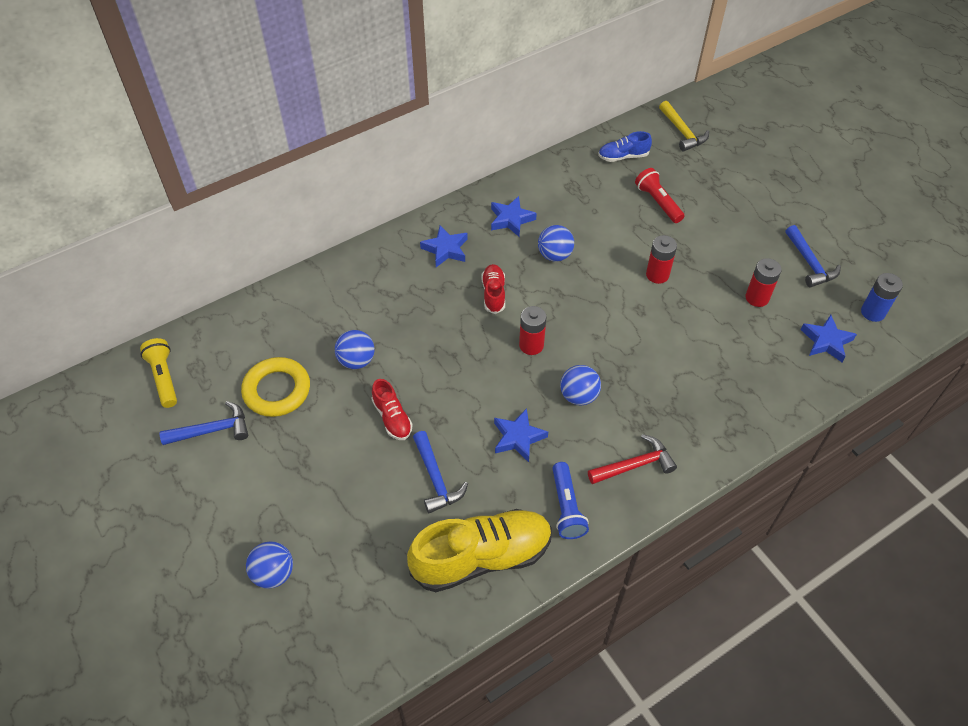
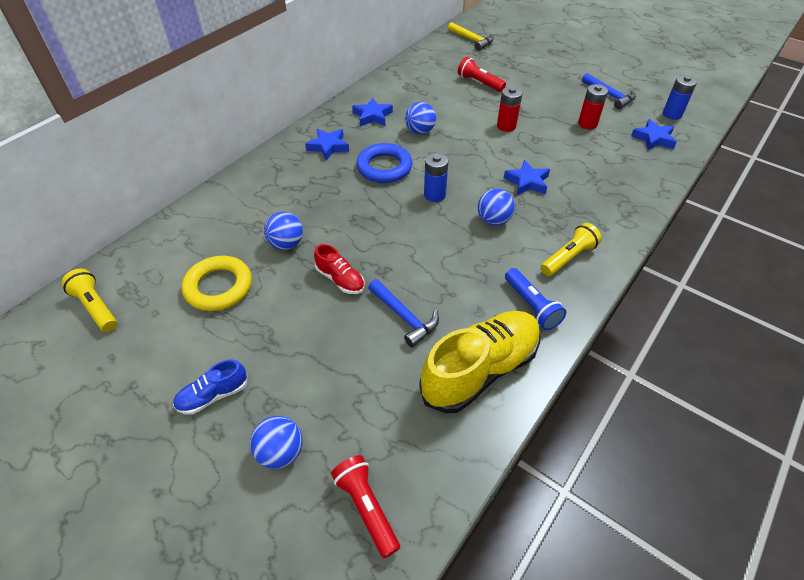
camera: 20 degrees left, 5 degrees down
(212, 430) = (164, 339): blue hammer -> none
(325, 647) = (366, 508): none -> red flashlight
(493, 294) = (384, 167): red shoe -> blue ring
(518, 437) = (460, 264): blue star -> blue star (527, 182)
(531, 345) = (434, 195): red battery -> blue battery
(623, 156) = (437, 61): blue shoe -> blue shoe (213, 395)
(635, 465) = (568, 257): red hammer -> yellow flashlight

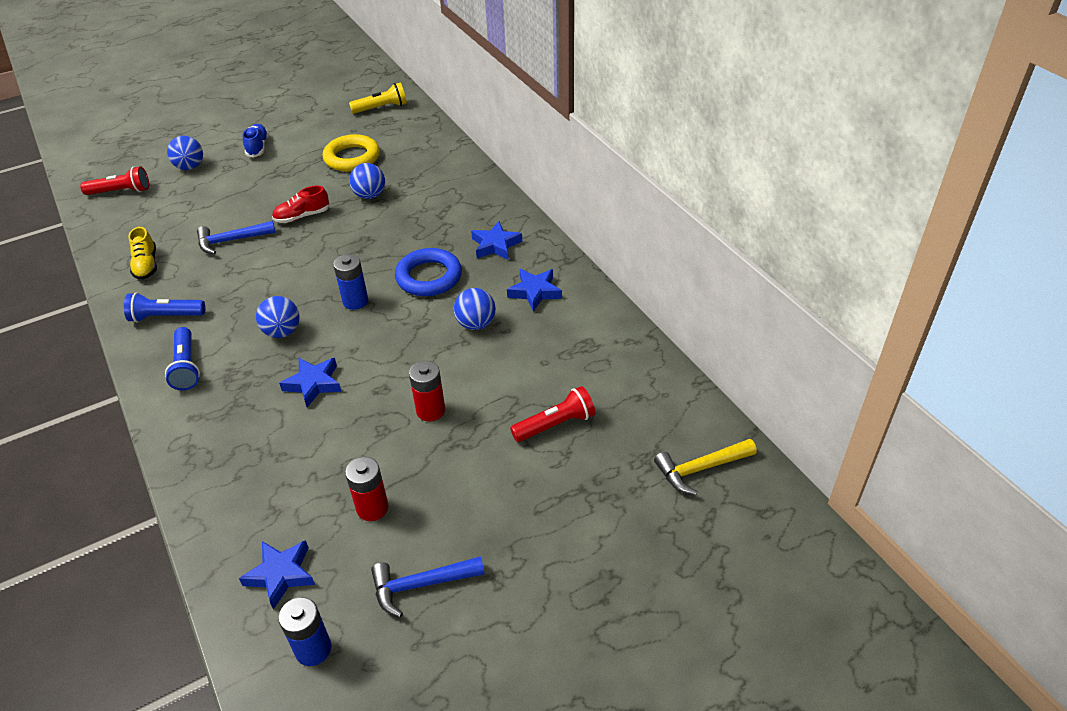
camera: 115 degrees right, 5 degrees down
(480, 370) = (146, 265): yellow shoe -> yellow shoe, size x0.49
(568, 257) = (186, 366): yellow flashlight -> blue flashlight

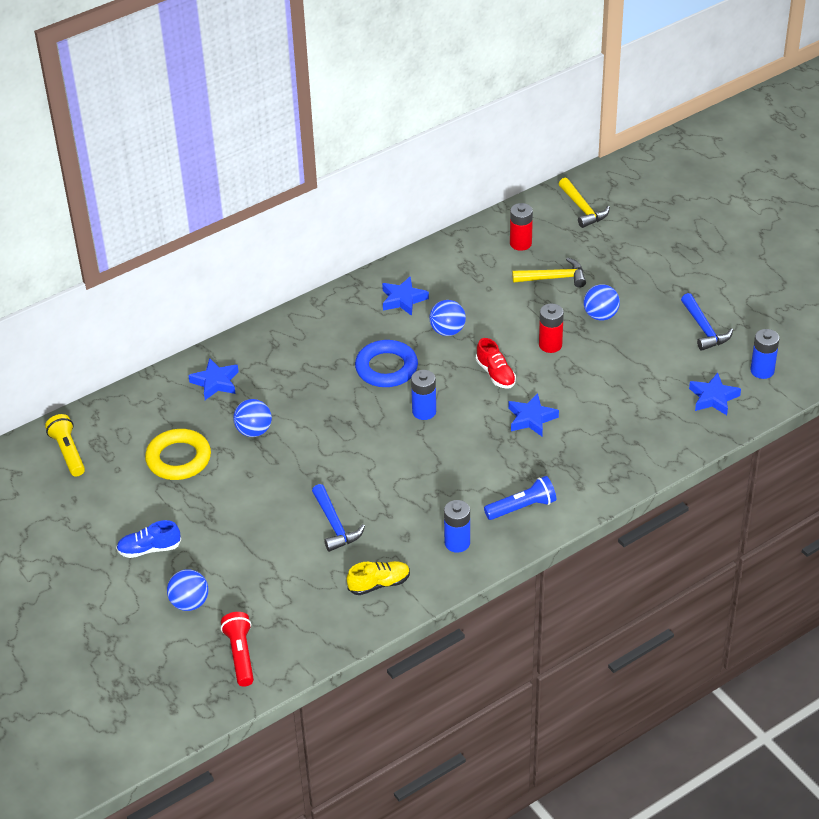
camera: 95 degrees left, 0 degrees up
(166, 316) = (457, 543): blue flashlight -> blue battery
(282, 332) = (470, 453): blue ball -> blue ball (600, 315)
(302, 216) = (291, 477): red shoe -> red shoe (495, 374)
(372, 508) = (648, 362): red battery -> red battery (520, 243)
(496, 245) = (337, 329): blue star -> blue star (215, 382)
(555, 424) = (554, 278): red flashlight -> yellow hammer

